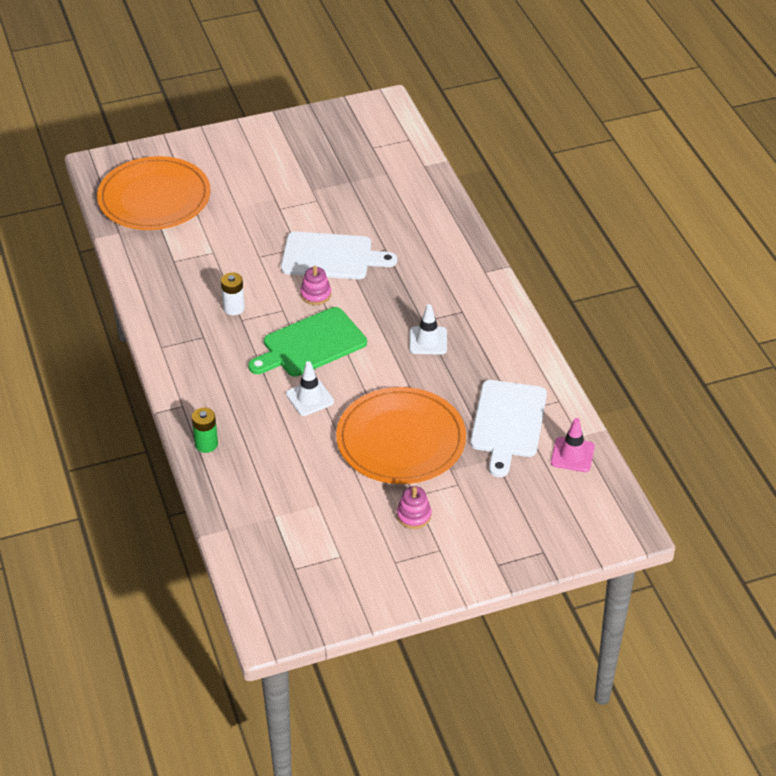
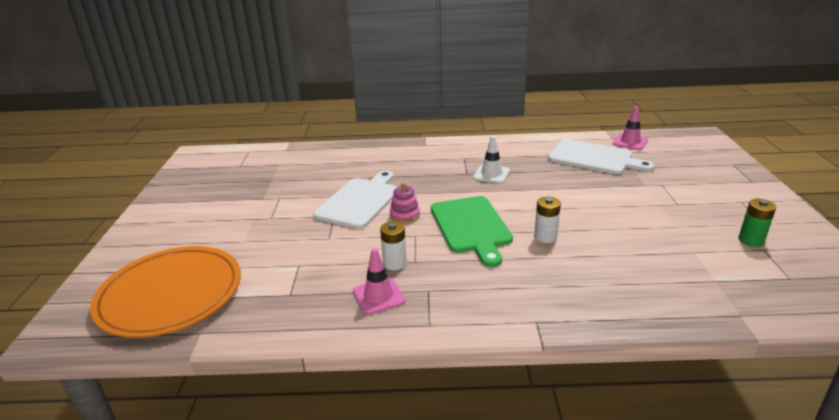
camera: 70 degrees left, 15 degrees down
(186, 310) = (378, 296): none -> pink traffic cone
(206, 444) = (604, 312): green battery -> green battery (751, 240)
(310, 398) = (545, 237): white traffic cone -> white battery
(401, 440) = (609, 200): orange plate -> none
(413, 516) = (702, 207): pink stacking toy -> none

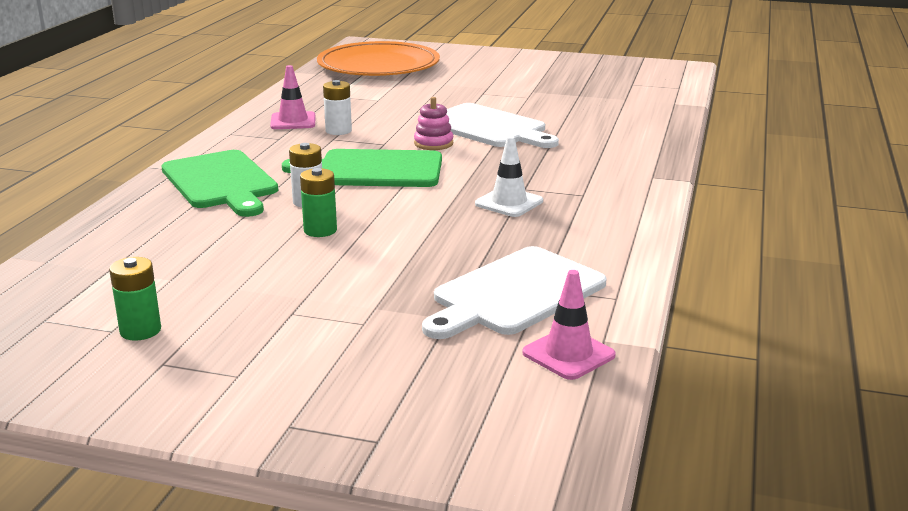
camera: 105 degrees right, 5 degrees down
(543, 286) = (221, 182): none -> green cutting board
(582, 221) = (320, 230): none -> green battery

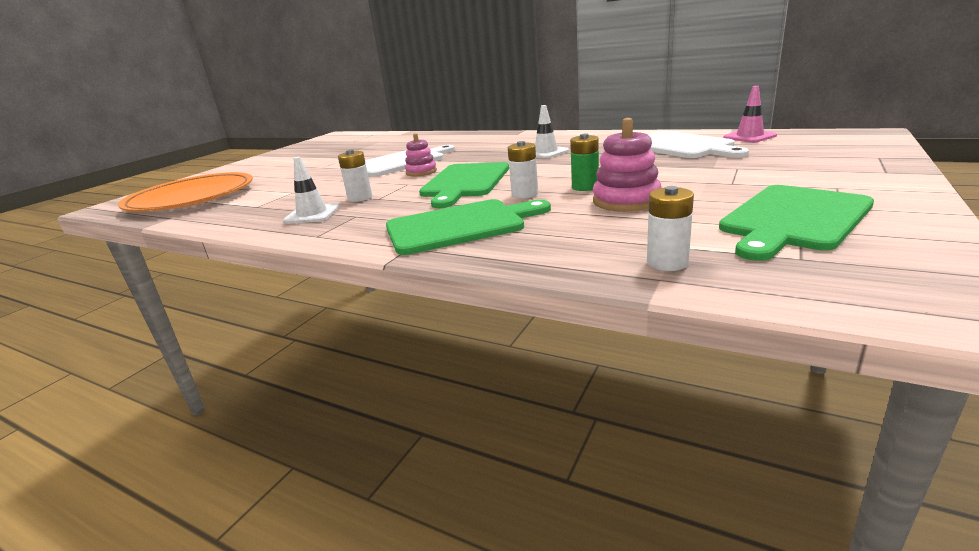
camera: 75 degrees left, 0 degrees up
(74, 265) = (667, 262): none -> white battery
(140, 330) = (793, 219): green battery -> green cutting board
(254, 251) = (626, 201): none -> pink stacking toy
(293, 121) = (312, 214): pink traffic cone -> white traffic cone

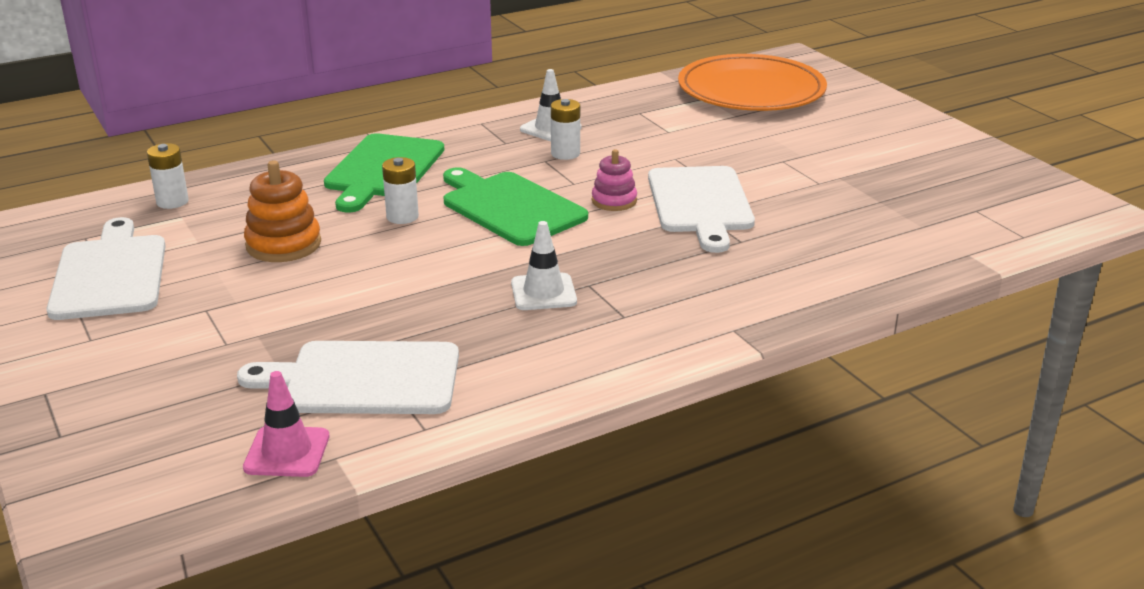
camera: 120 degrees right, 5 degrees up
(585, 187) = (358, 248): green battery -> none
(626, 201) = (283, 244): pink stacking toy -> orange stacking toy
(793, 219) = (110, 274): green cutting board -> white cutting board

